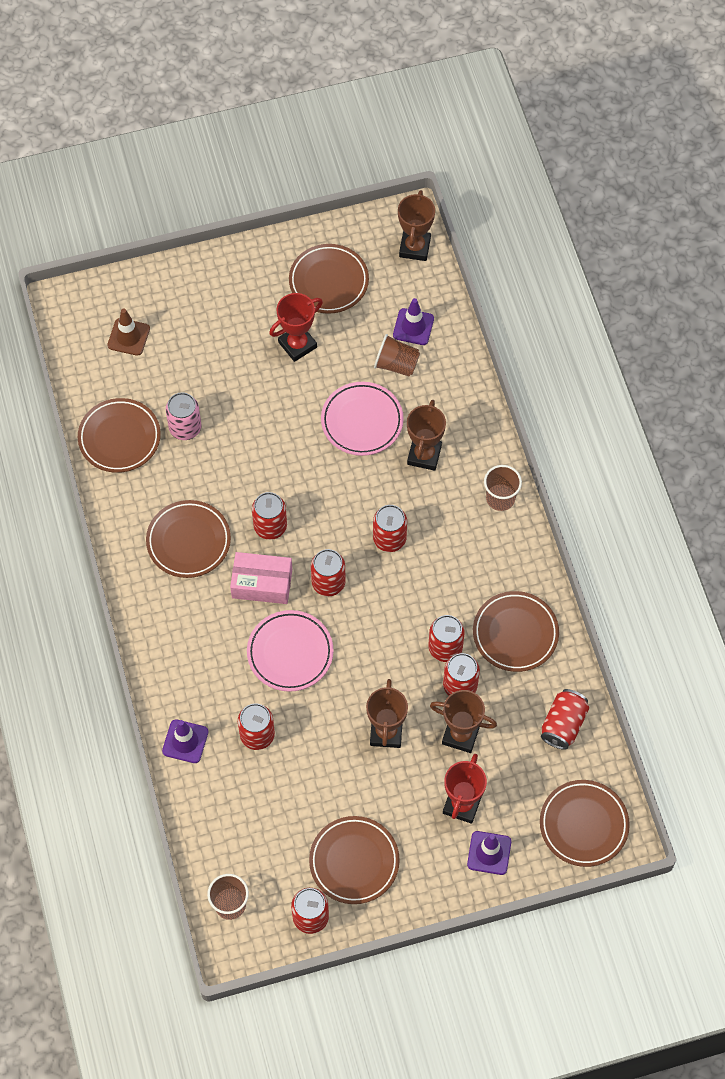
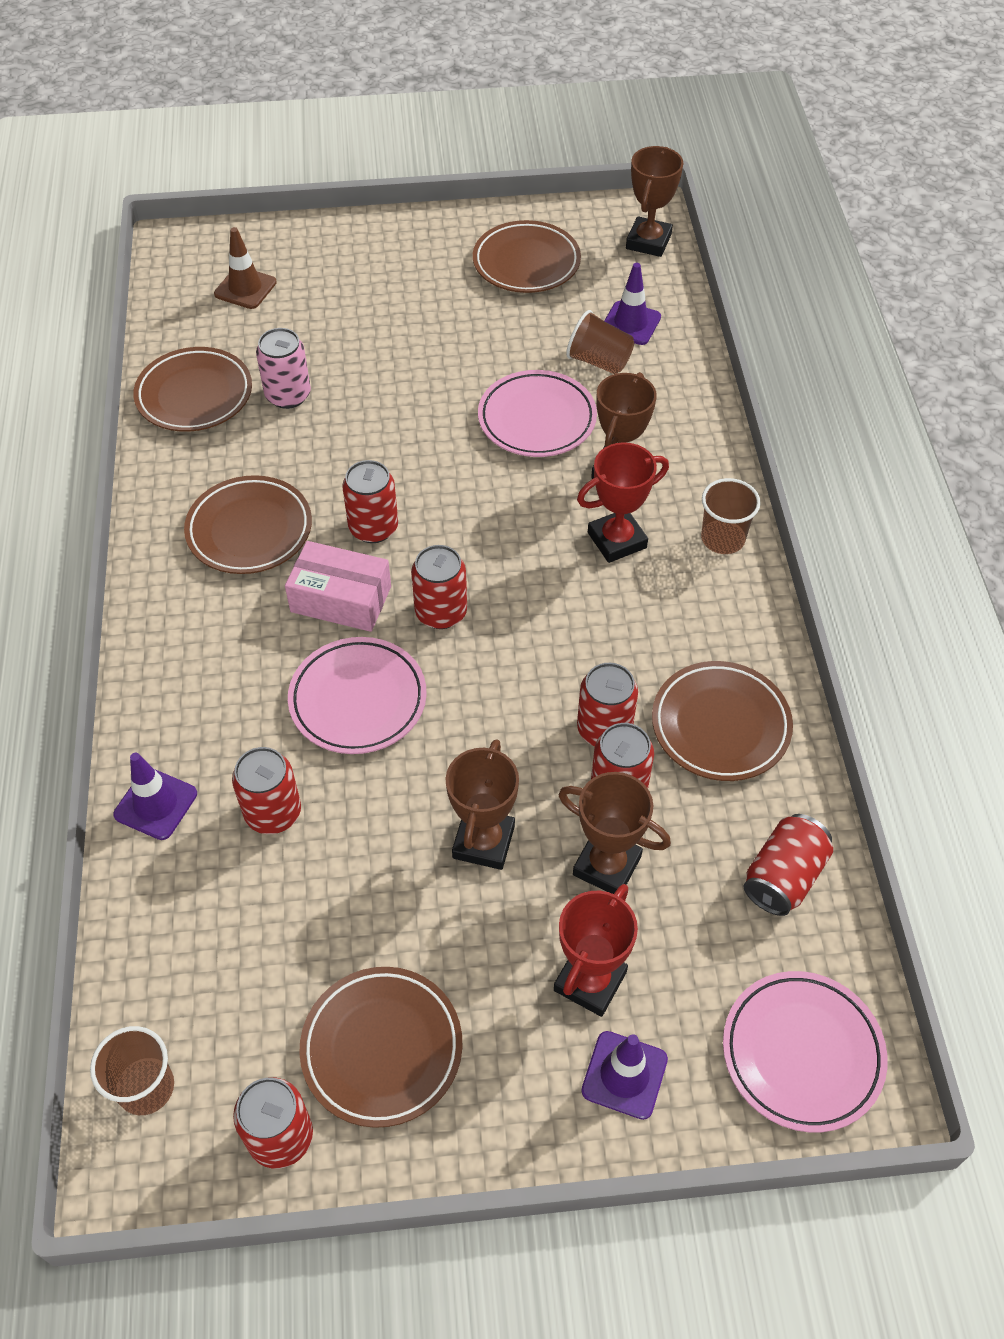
camera: 10 degrees right, 10 degrees down
(297, 345) = (468, 323): red trophy -> red trophy (617, 540)
(389, 539) = (546, 568): red can -> none
(583, 825) = (802, 1053): brown plate -> pink plate

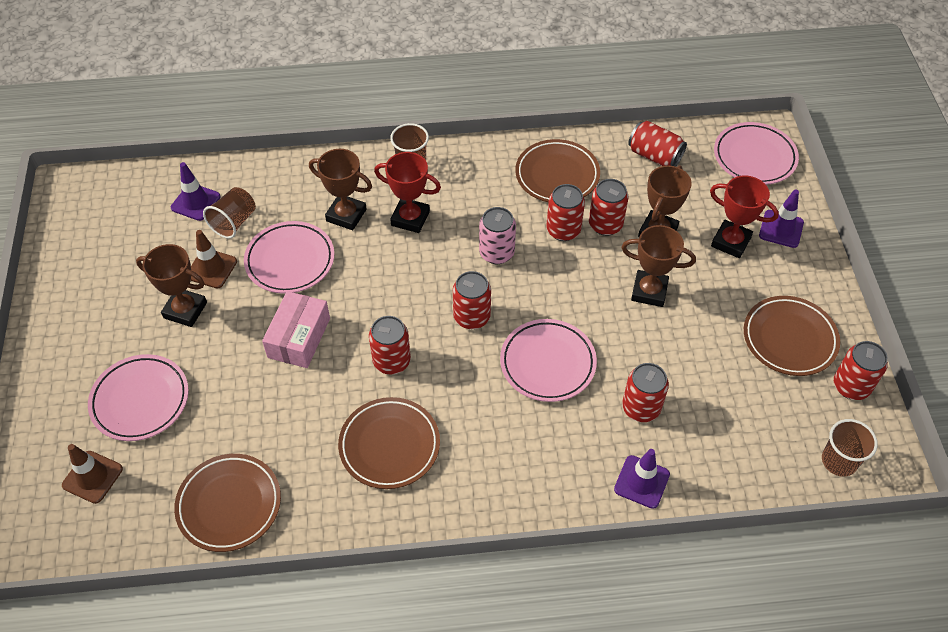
camera: 90 degrees left, 0 degrees up
(288, 395) = (240, 430): pink can -> pink can (496, 253)
(336, 311) = (140, 400): none -> pink plate
(341, 599) = (459, 378): pink box -> pink box (299, 338)
(523, 348) = (211, 268): none -> brown traffic cone
(526, 263) = (109, 266): brown plate -> none
(617, 540) = (410, 218): red trophy -> red trophy turned 45 degrees counterclockwise
(648, 242) = (103, 187): brown trophy -> brown trophy (185, 310)

